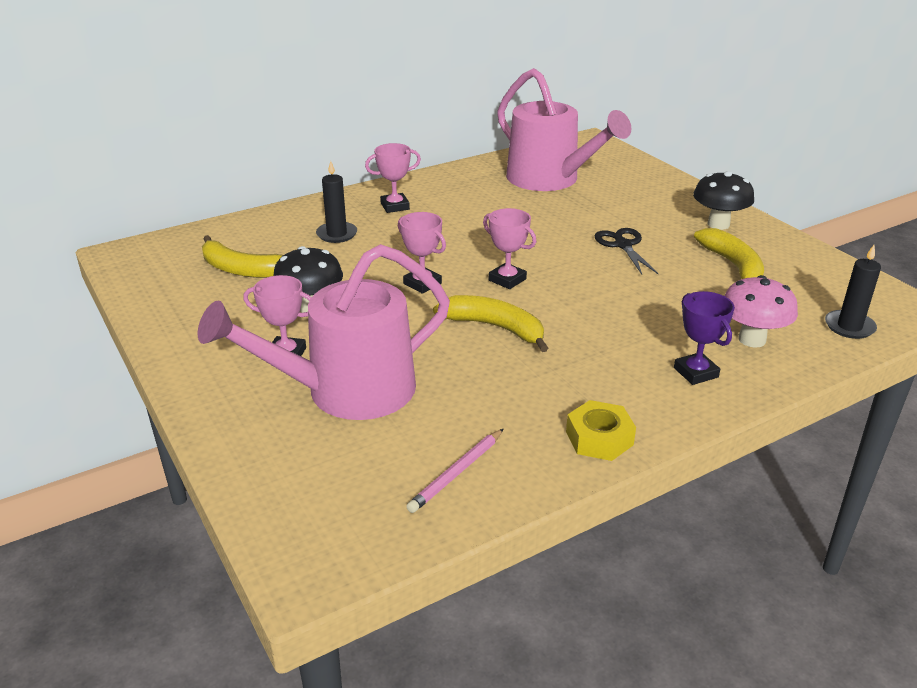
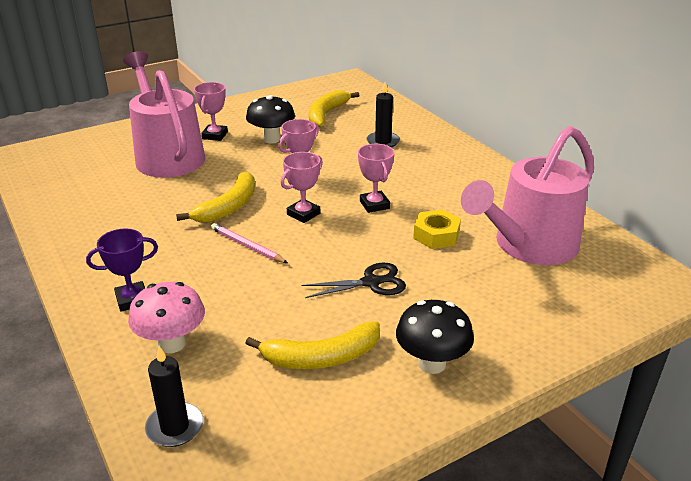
camera: 90 degrees right, 0 degrees up
(395, 206) = (439, 163): pink trophy -> pink trophy (374, 205)
(456, 473) = (69, 191): pink pencil -> pink pencil (247, 246)
(599, 438) = (73, 244): yellow nut -> yellow nut (436, 235)

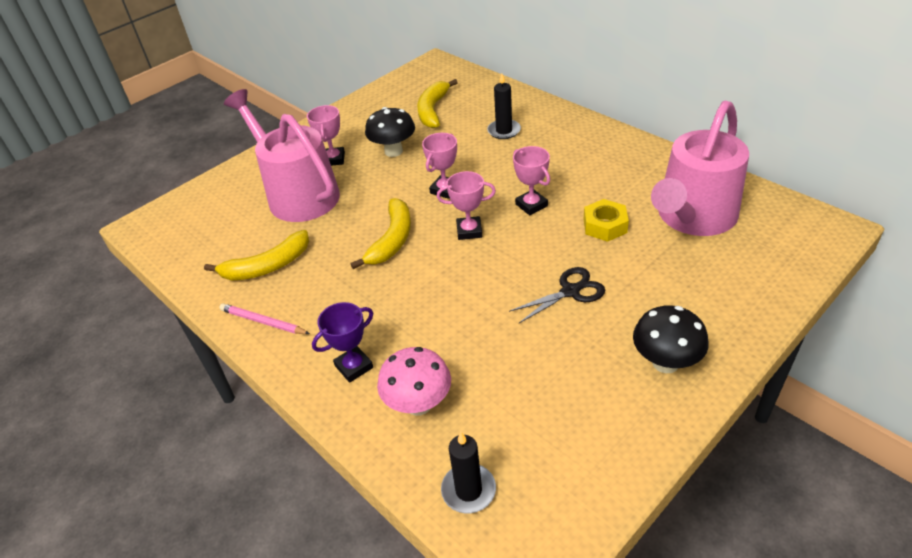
camera: 10 degrees left, 10 degrees up
(247, 246) = (433, 280): pink pencil -> pink pencil (263, 322)
(303, 214) = (469, 231): pink trophy -> pink trophy turned 60 degrees clockwise
(321, 357) = (564, 382): yellow banana -> yellow banana (267, 266)

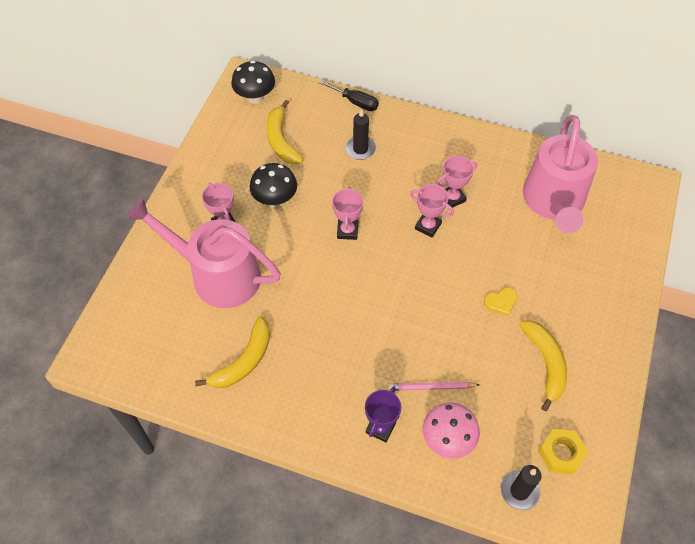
camera: 30 degrees left, 15 degrees up
(263, 322) = (279, 415): pink pencil -> pink pencil (431, 387)
(392, 240) = (335, 298): yellow banana -> yellow banana (545, 364)
(469, 231) = (393, 268): pink trophy -> pink trophy (452, 198)
(524, 96) = (355, 102): none -> black screwdriver
(570, 291) = (501, 302): black scissors -> yellow heart
(605, 226) = (494, 230): yellow nut -> yellow nut (560, 453)
(665, 362) = (593, 341): black mushroom -> black mushroom (255, 97)

